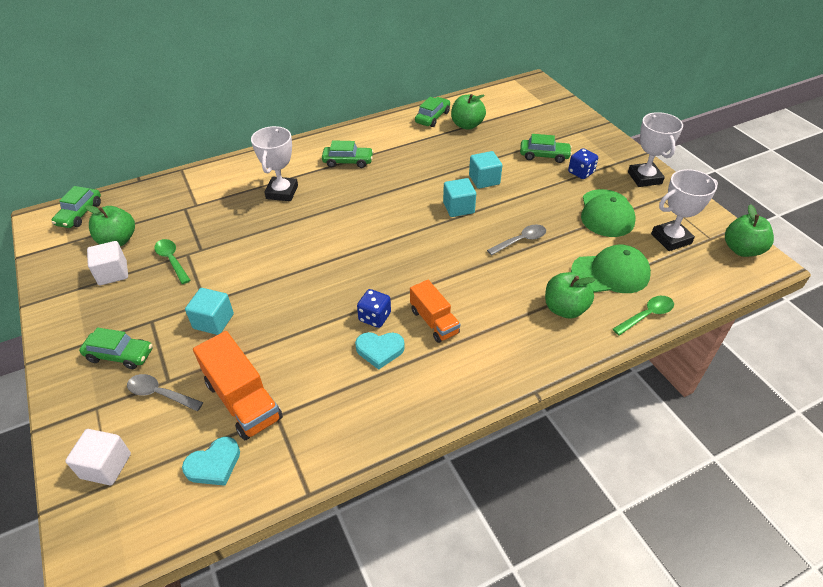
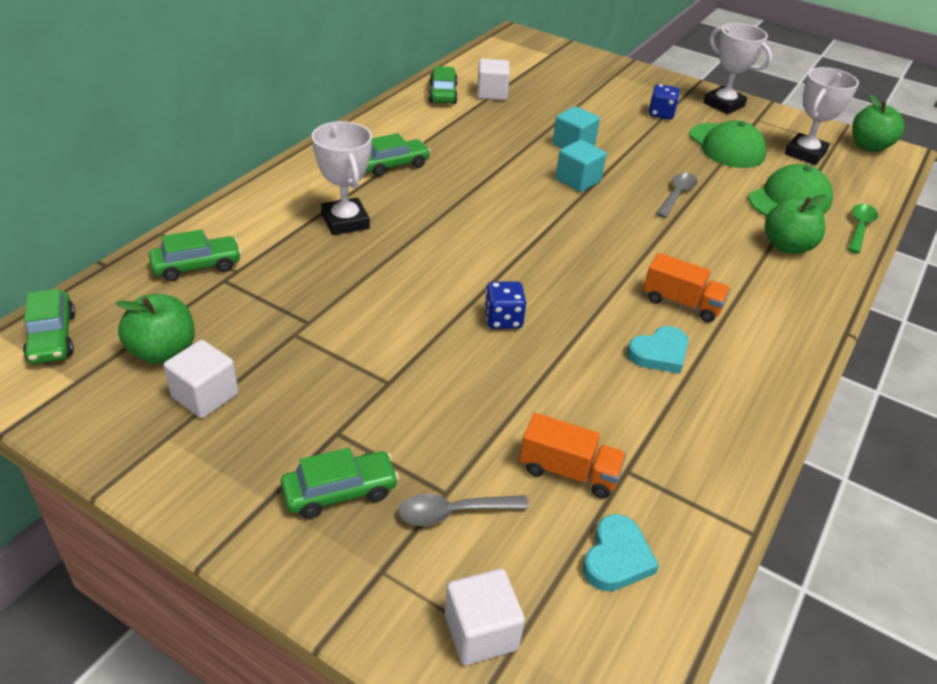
camera: 35 degrees left, 5 degrees down
(172, 260) = (280, 348): green spoon -> none
(213, 321) = (426, 399): turquoise cube -> none
(243, 400) = (569, 471): orange truck -> orange truck, size x0.66
(374, 317) = (615, 321): blue dice -> blue dice (503, 319)
(467, 125) = (492, 93): green apple -> white cube
(544, 156) = (608, 106): green car -> green car (197, 266)

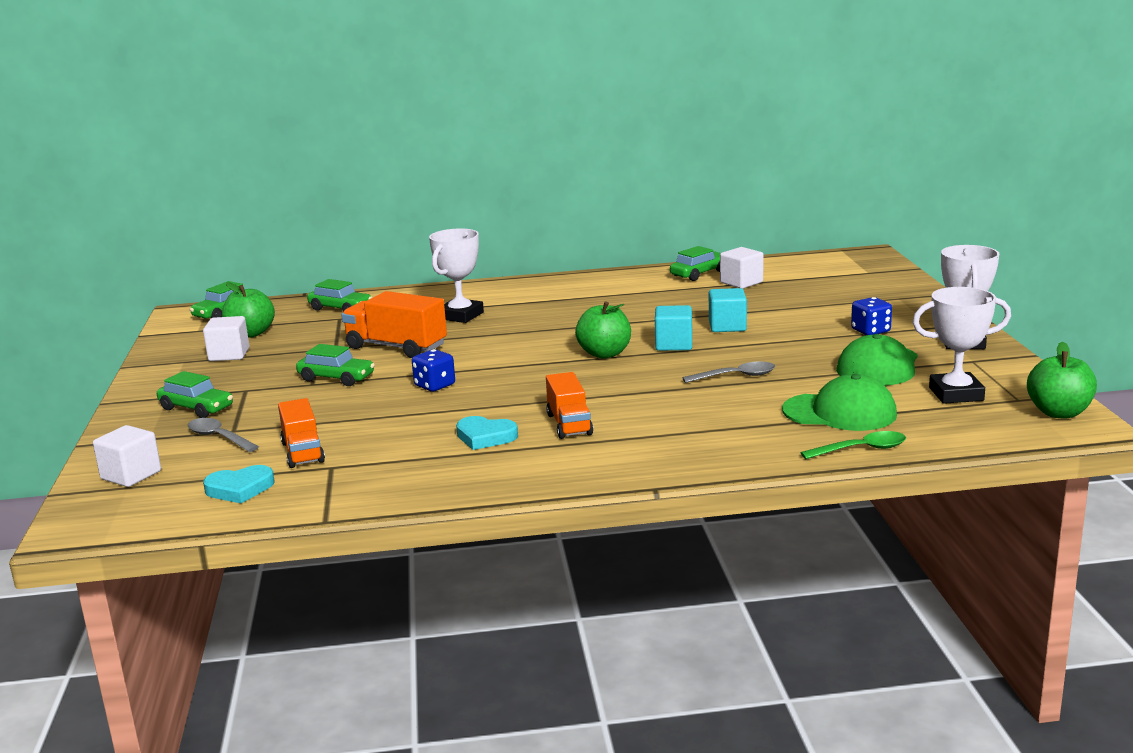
camera: 55 degrees right, 20 degrees down
(369, 290) = (396, 347): none -> orange truck
(393, 165) = (559, 299): green car -> green car (336, 378)
(787, 246) = (749, 433): green apple -> green apple (604, 354)

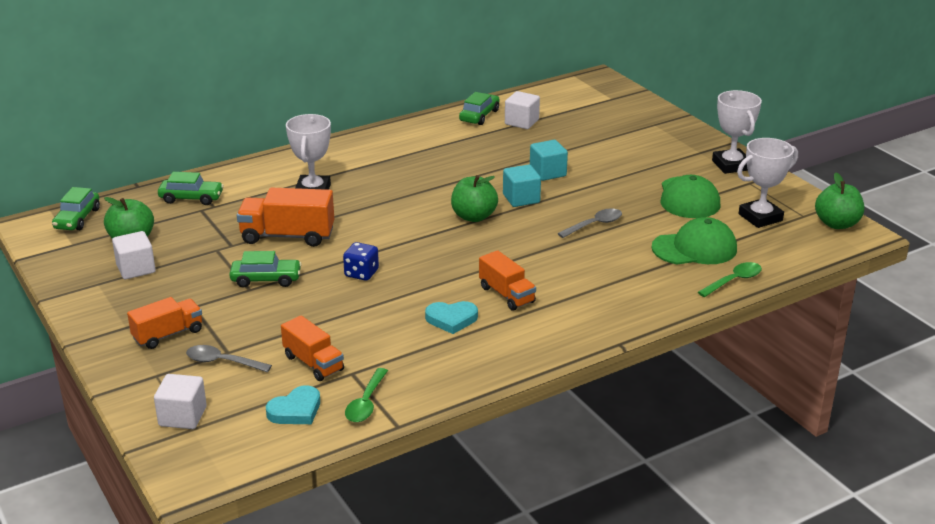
camera: 25 degrees left, 10 degrees up
(196, 408) = (168, 334): green car -> orange truck
(315, 495) = (366, 403): none -> green spoon
(870, 331) = (658, 162): blue dice -> none

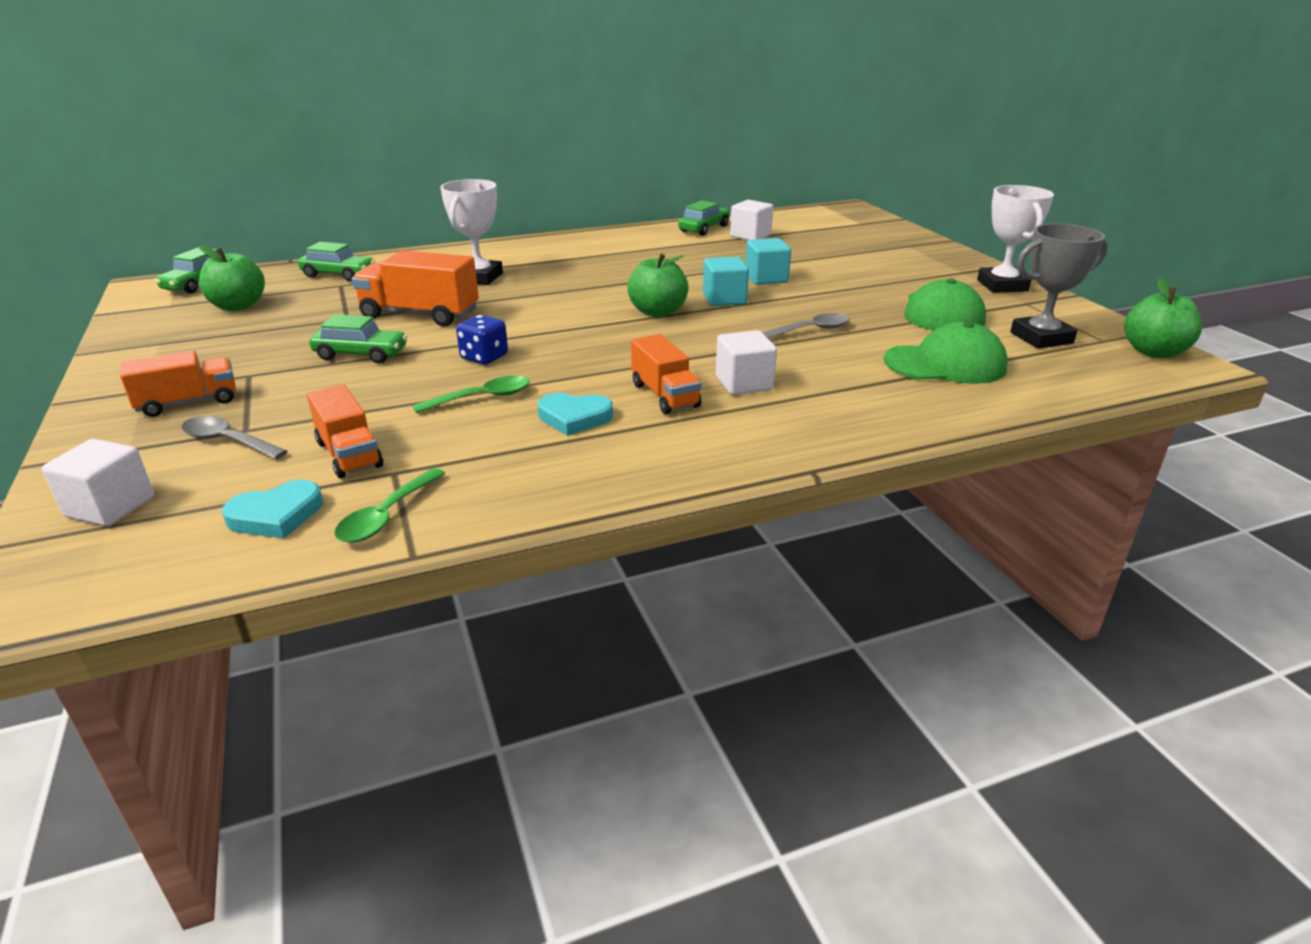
camera: 10 degrees right, 0 degrees up
(136, 269) = (216, 332): white cube -> white cube (744, 383)
(734, 281) = (1001, 405): green spoon -> green spoon (482, 398)
(760, 217) = (1041, 338): white trophy -> grey trophy

